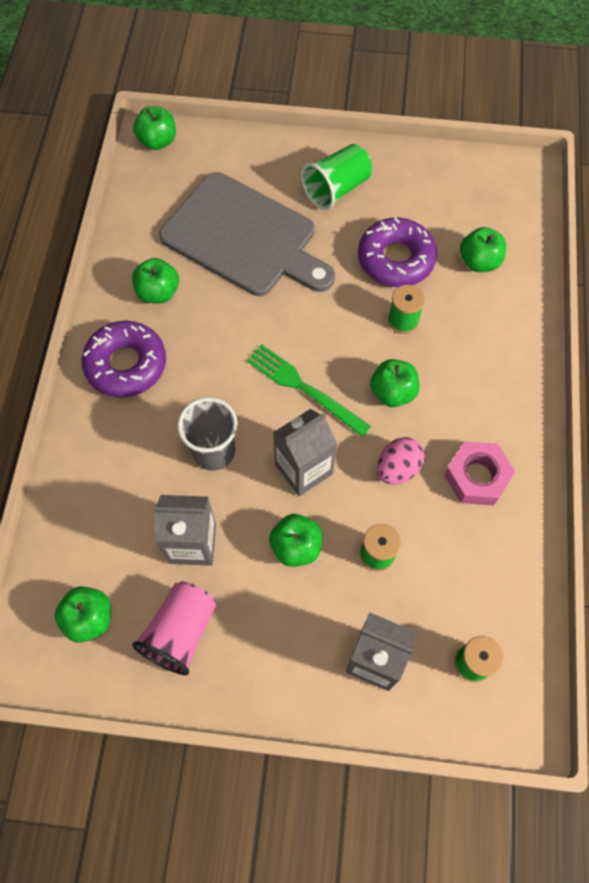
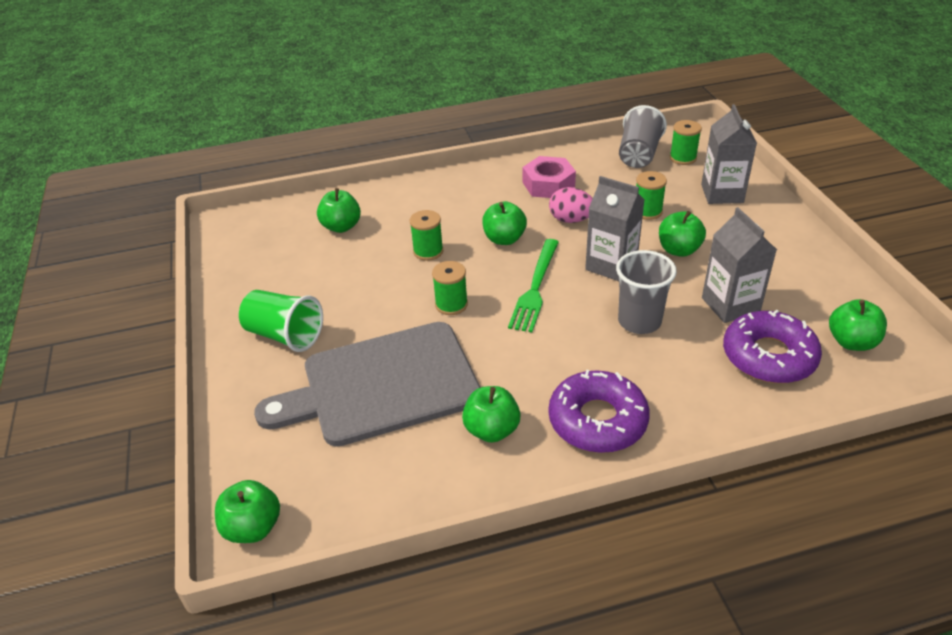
camera: 110 degrees left, 25 degrees down
(181, 632) = (803, 286): pink cup -> none
(244, 238) = (381, 385): grey cutting board -> grey cutting board turned 120 degrees counterclockwise
(314, 314) = (451, 304): none -> green spool
(396, 259) = (360, 272): purple donut -> purple donut (769, 356)
(502, 612) = (638, 155): none -> grey cup

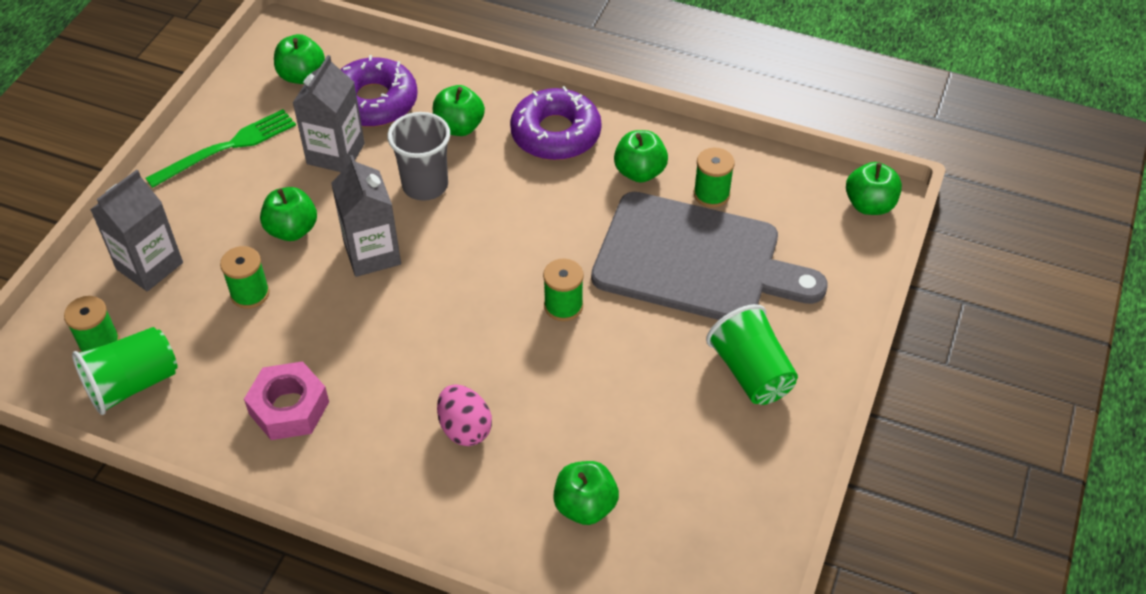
camera: 145 degrees left, 10 degrees up
(428, 251) = (523, 392): green spool -> green spool (711, 194)
(504, 239) = (429, 356): green apple -> green apple (459, 127)
(535, 287) = (468, 274): green fork -> green fork (227, 147)
(571, 220) = (334, 336): pink egg -> pink egg (465, 428)
(638, 155) = (133, 384): grey cup -> green cup

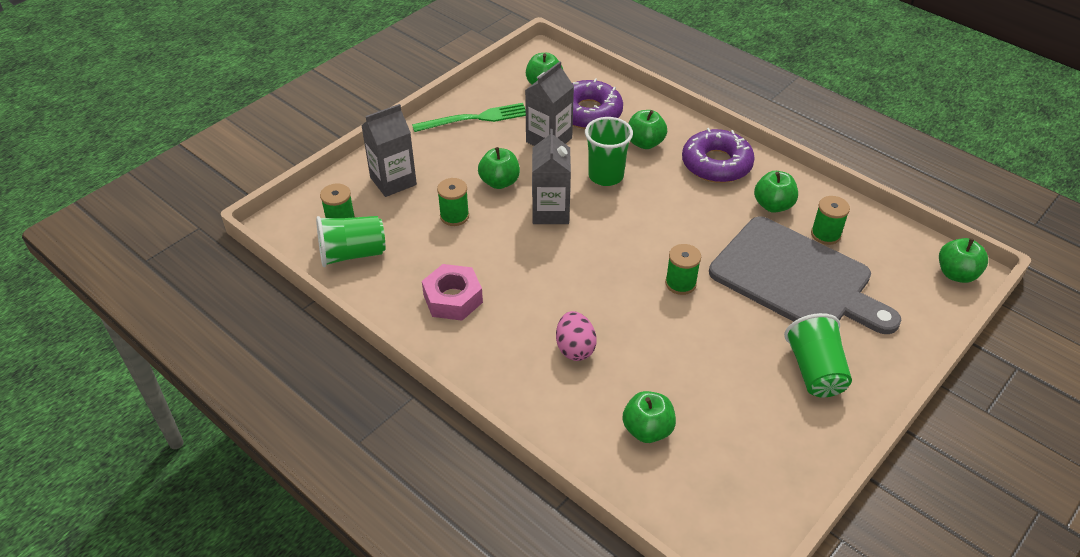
camera: 20 degrees right, 5 degrees down
(425, 185) = (606, 176): grey cup -> green cup

